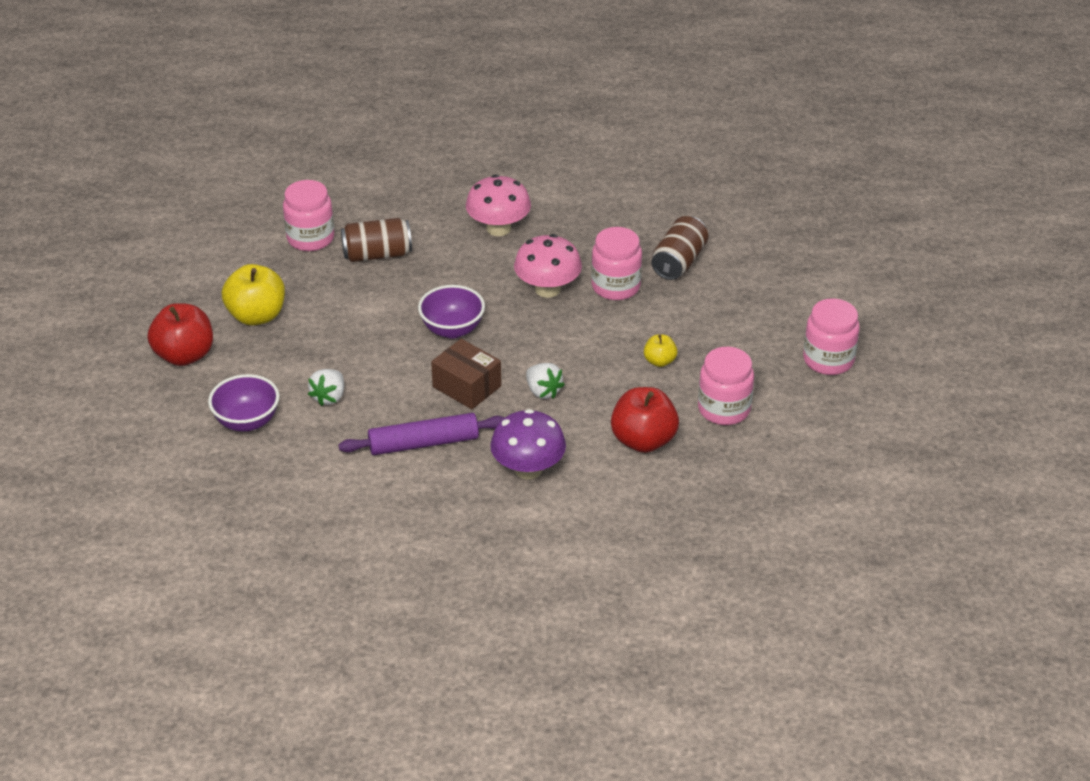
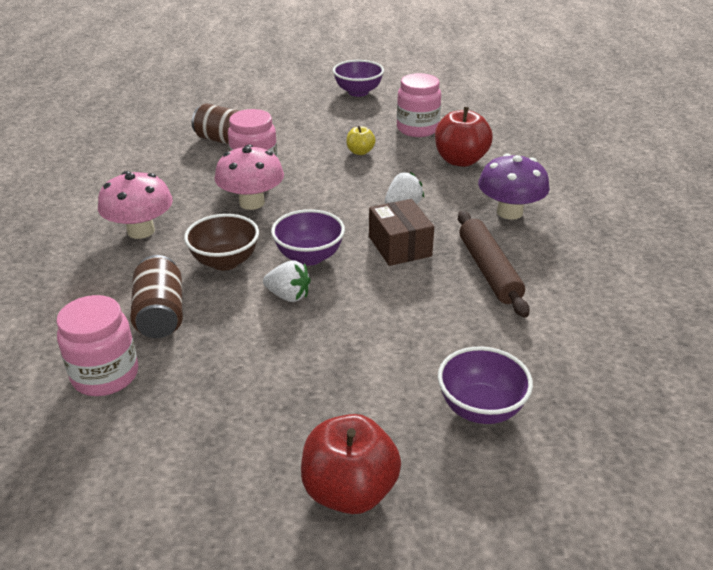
camera: 90 degrees left, 5 degrees down
(256, 316) = (266, 417): yellow apple -> none
(329, 397) = (426, 340): white strawberry -> white strawberry (288, 296)
(424, 443) = (489, 270): purple rolling pin -> brown rolling pin
(447, 281) = (225, 261): none -> brown bowl
(466, 386) = (400, 246): brown box -> brown box turned 60 degrees counterclockwise
(828, 360) = (358, 92): pink jar -> purple bowl

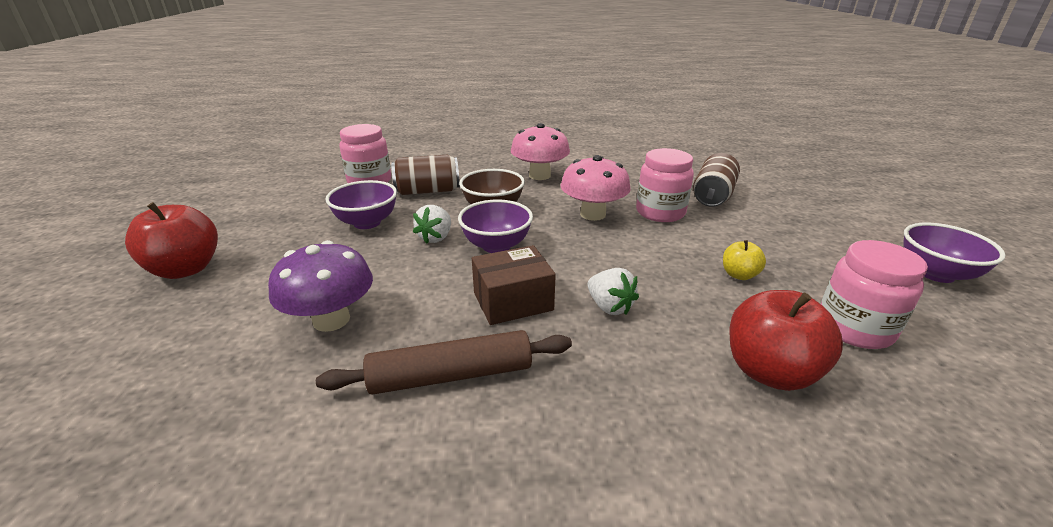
camera: 90 degrees right, 5 degrees down
(480, 408) = (212, 344): purple bowl -> purple bowl (367, 222)
(509, 212) = (611, 418): purple mushroom -> purple mushroom (331, 320)

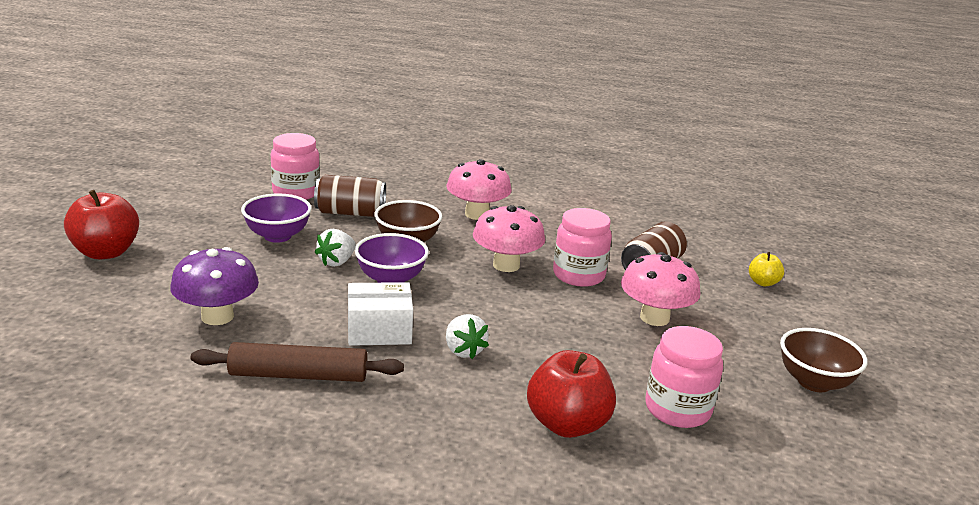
camera: 10 degrees right, 5 degrees down
(513, 301) = (379, 330): brown box -> white box
(739, 275) = (609, 347): yellow apple -> yellow apple (763, 282)
(753, 239) = (654, 318): none -> pink mushroom
(935, 274) = (814, 382): purple bowl -> brown bowl

